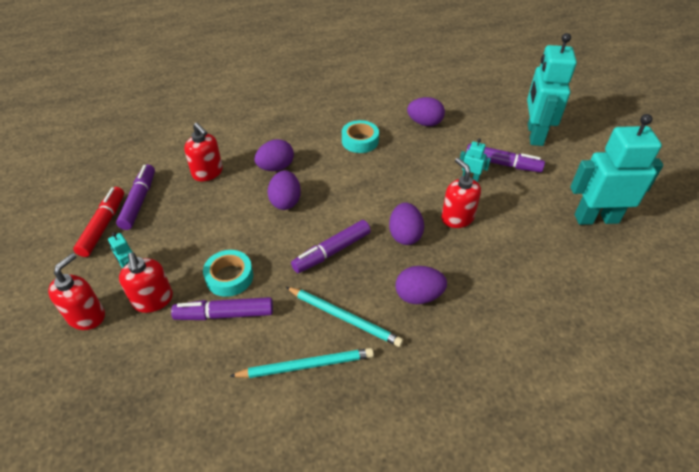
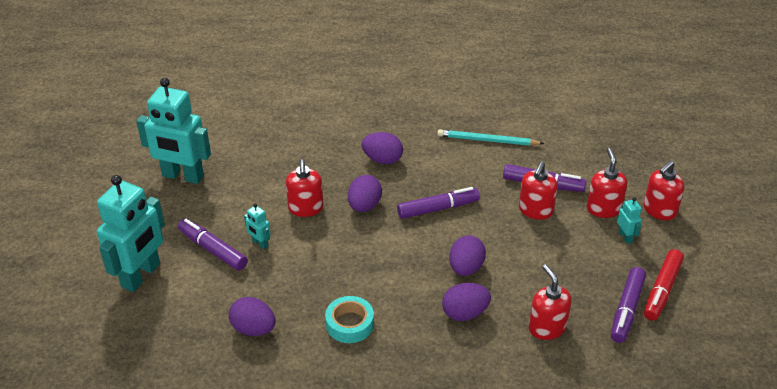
camera: 160 degrees left, 5 degrees down
(229, 277) = (535, 210): turquoise tape -> red soap dispenser
(344, 317) = (448, 160): turquoise pencil -> none

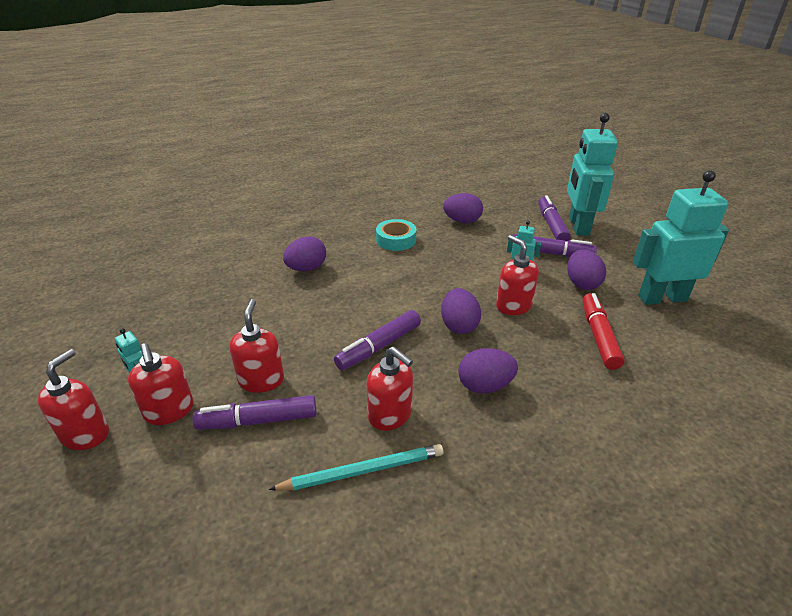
camera: 155 degrees right, 5 degrees down
(466, 268) = (320, 300): purple egg -> purple egg (581, 283)
(547, 327) = (230, 277): red soap dispenser -> red soap dispenser (390, 415)
(627, 310) = (151, 309): purple marker -> purple marker (551, 225)
(662, 290) = (108, 336): red marker -> red marker (598, 336)

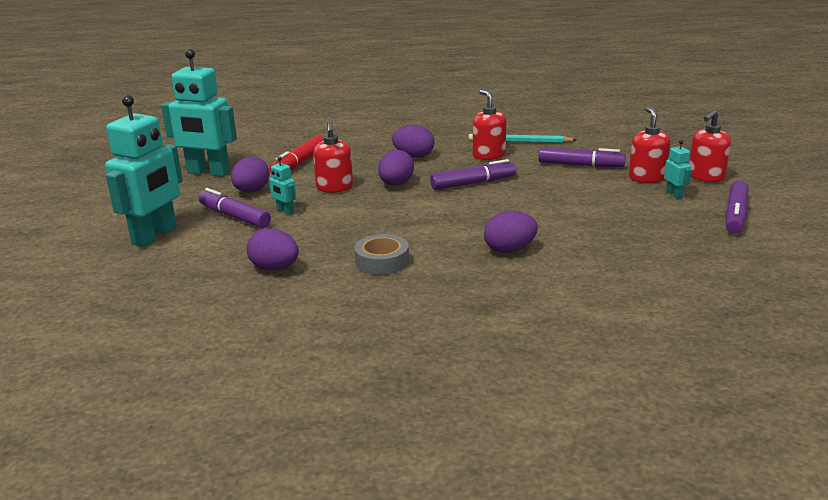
camera: 155 degrees left, 10 degrees down
(261, 380) = (575, 181): red soap dispenser -> none
(396, 240) = (382, 261): turquoise tape -> grey tape
(551, 225) = (181, 242): purple marker -> purple marker (735, 215)

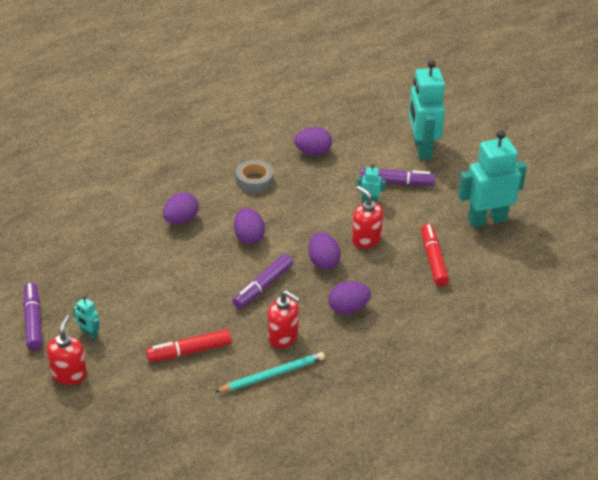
camera: 145 degrees right, 15 degrees up
(252, 191) = (422, 212): purple egg -> purple egg (249, 237)
(580, 165) = (189, 351): purple marker -> red marker
(646, 178) = (121, 352): red soap dispenser -> none

